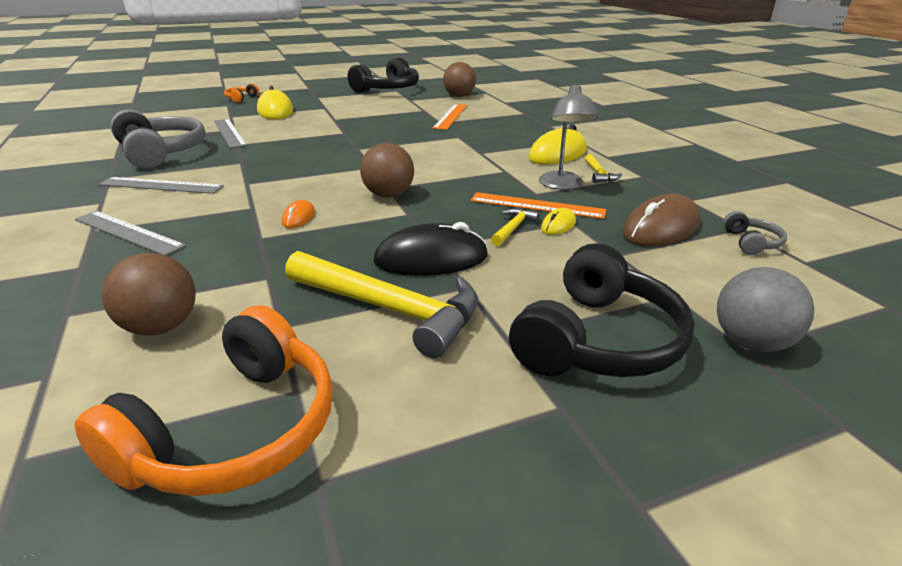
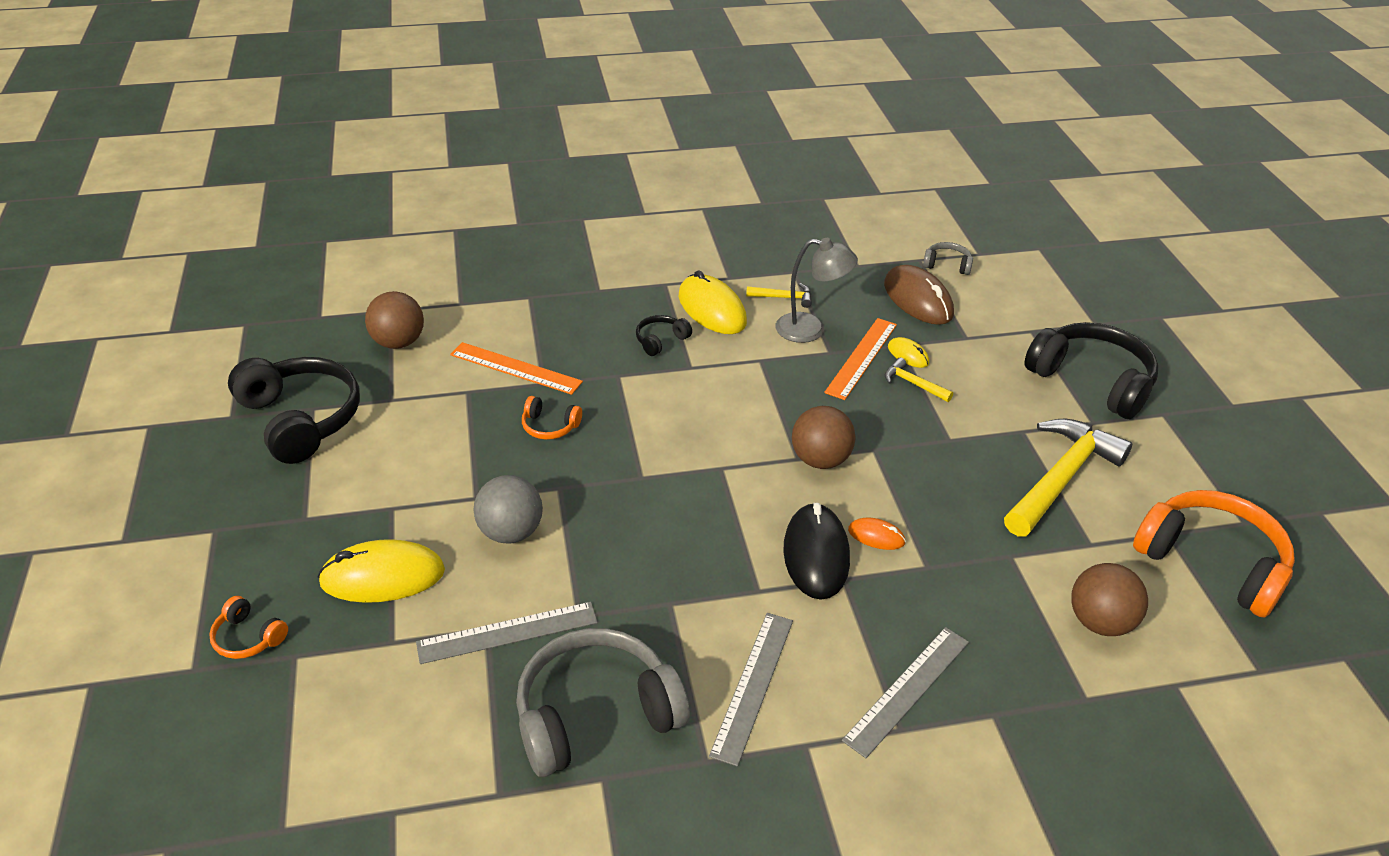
camera: 80 degrees left, 10 degrees up
(399, 126) = (549, 426): none -> orange headphones
(431, 259) = (975, 445): black mouse -> black mouse (816, 555)
(505, 143) = (661, 340): none -> black headphones
(751, 342) = (1087, 318): grey ball -> grey ball (511, 532)

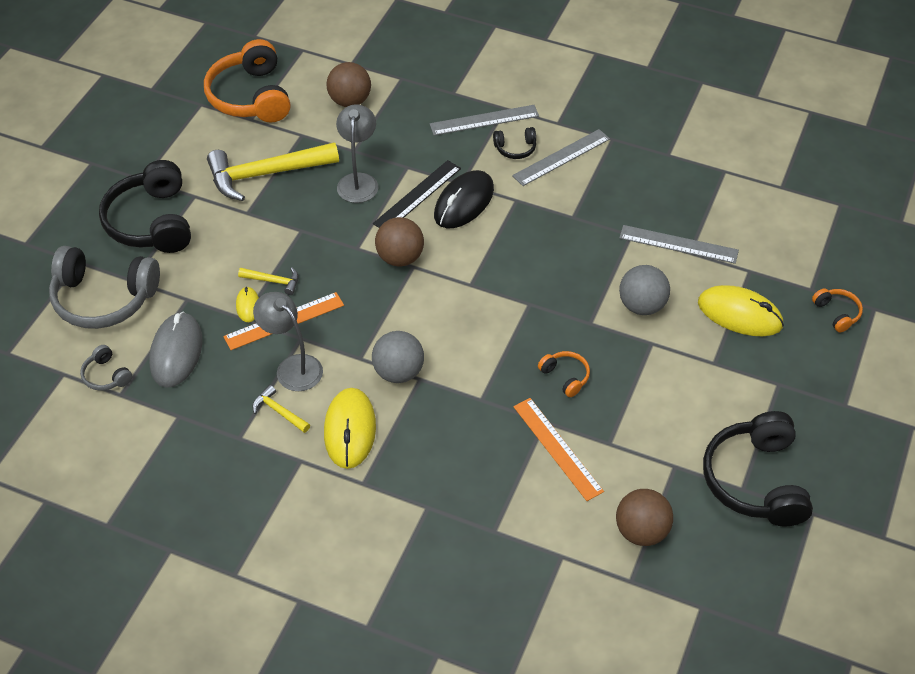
camera: 145 degrees left, 10 degrees up
(596, 714) = (654, 182): grey headphones -> grey headphones (104, 298)
(661, 340) = (420, 417): black headphones -> black headphones (515, 148)
(714, 364) = (398, 372): none -> grey ball
(876, 536) = (417, 196): orange mouse -> black ruler
(913, 383) = (274, 281): yellow hammer -> yellow hammer turned 60 degrees counterclockwise
(918, 299) = (176, 352): brown mouse -> grey mouse
(959, 520) = (358, 181): none -> grey lamp

